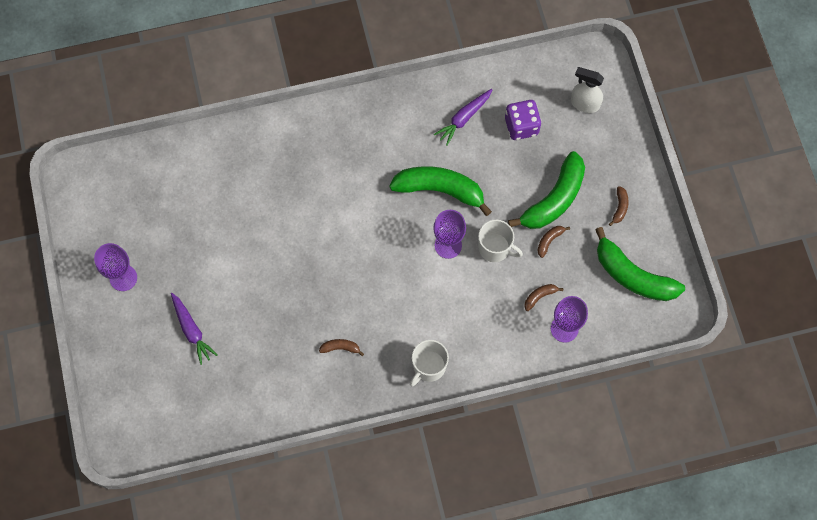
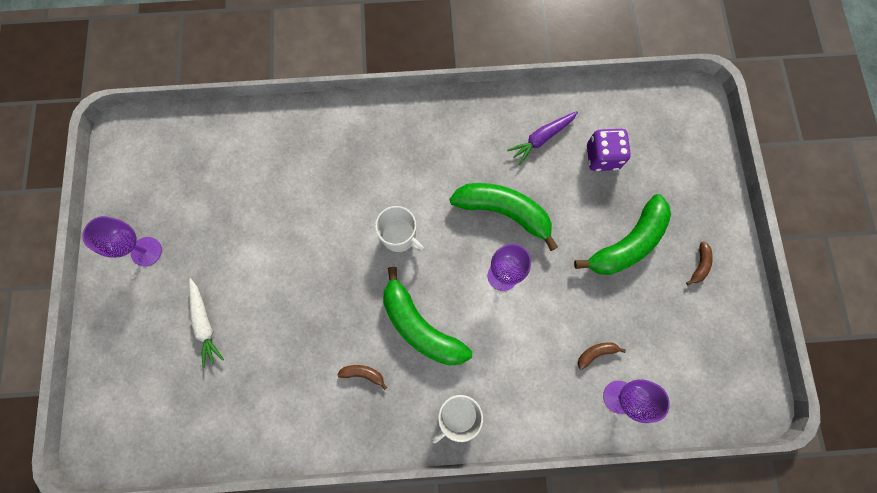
camera: 10 degrees right, 5 degrees up
(192, 330) = (205, 324): purple carrot -> white carrot
(495, 248) = (554, 288): white mug -> white mug (399, 236)
(549, 241) = (615, 290): brown banana -> none
(584, 103) = (674, 143): white spray bottle -> none
(632, 275) = (705, 347): green banana -> green banana (420, 326)

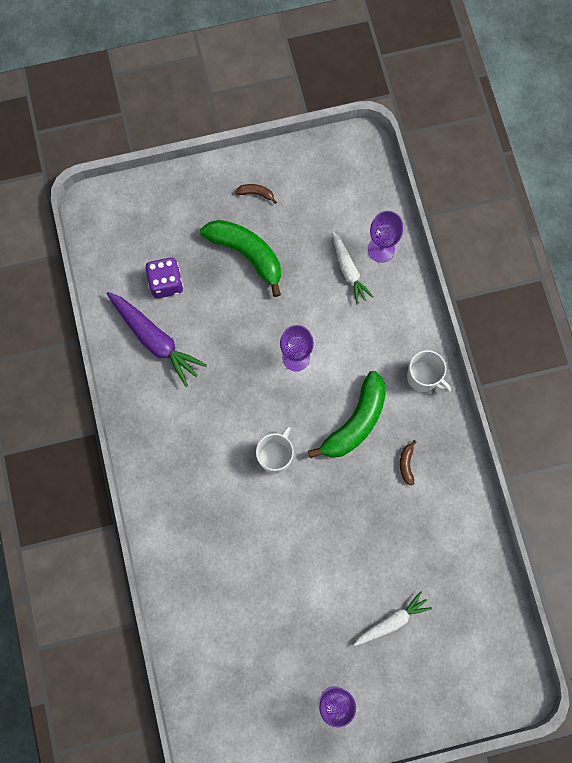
camera: 100 degrees left, 0 degrees up
(504, 212) = (235, 365): green banana -> none
(541, 138) = (155, 340): purple carrot -> purple carrot, size x1.57
(596, 353) = (349, 271): brown banana -> white carrot

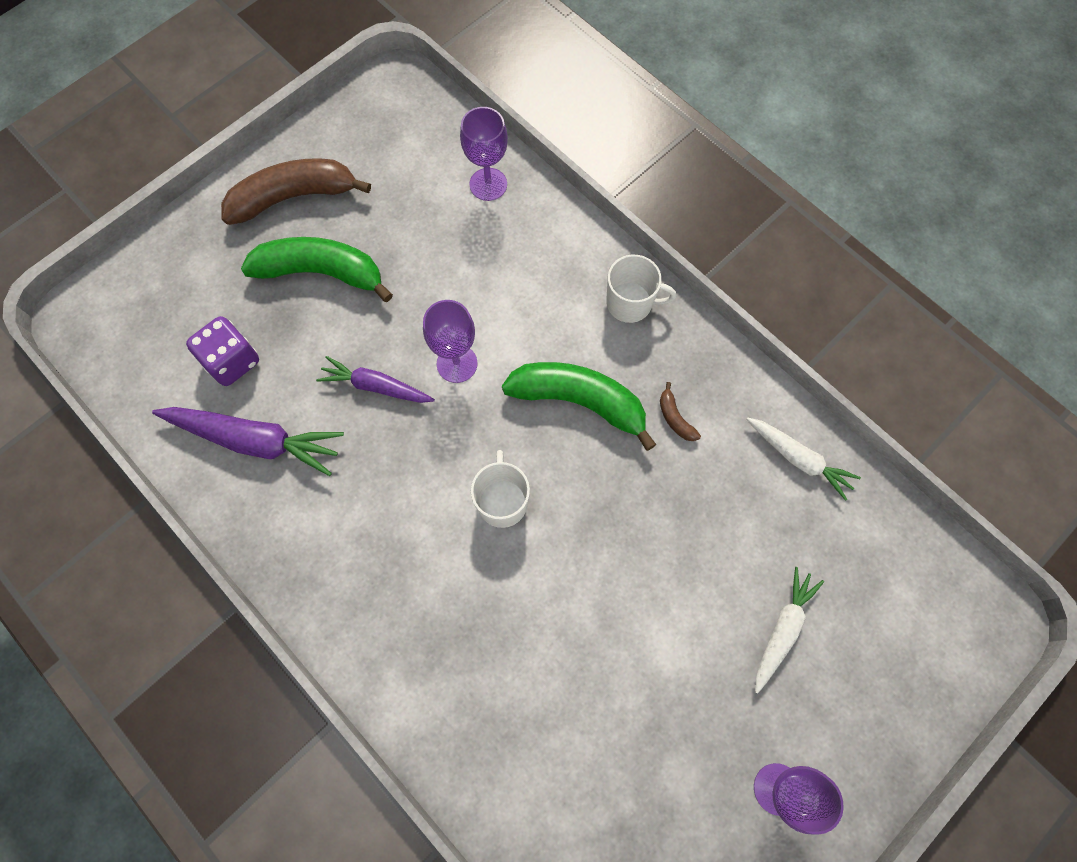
camera: 30 degrees left, 5 degrees down
(241, 345) = (376, 386): none -> purple carrot
(256, 194) = (294, 197): brown banana -> brown banana, size x2.42
(349, 271) = (463, 228): white carrot -> white carrot (799, 459)
(355, 422) = (580, 402): green banana -> green banana turned 75 degrees counterclockwise

